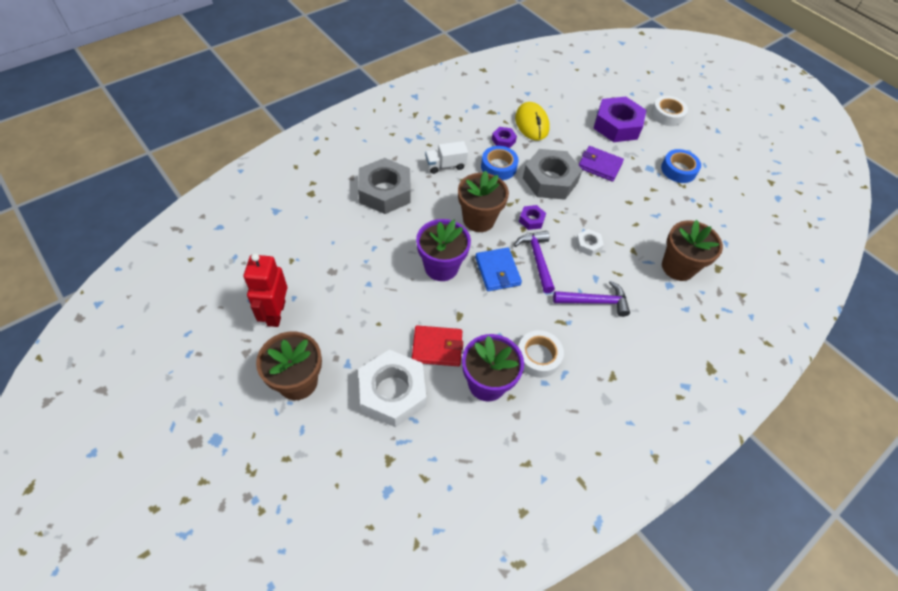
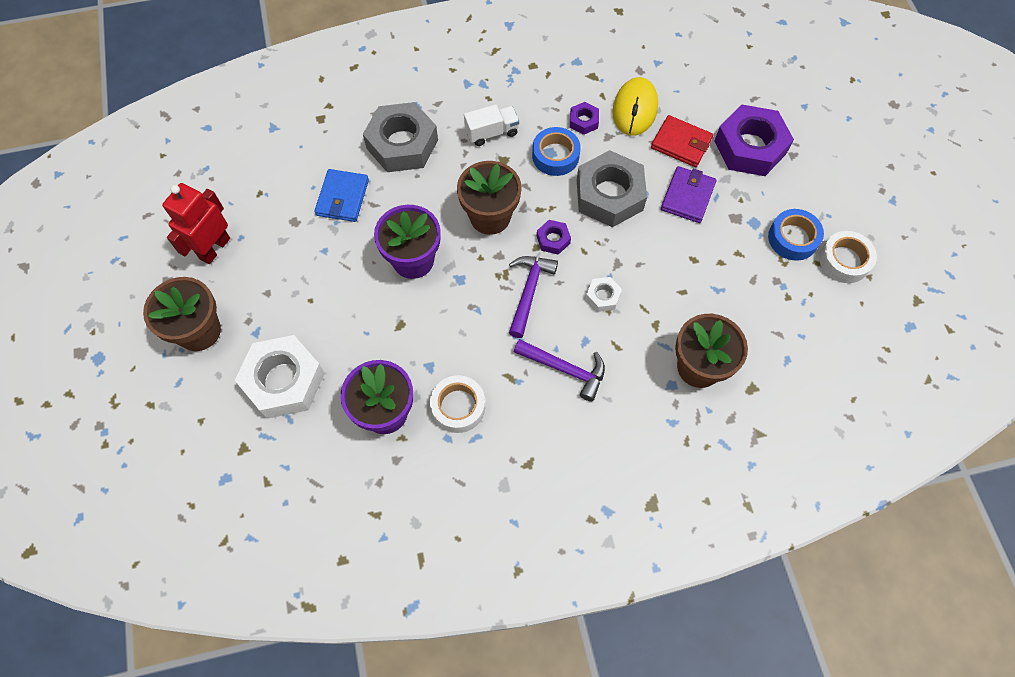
camera: 30 degrees right, 10 degrees up
(437, 347) = (356, 351): red wallet -> red wallet (681, 143)
(445, 165) = (492, 132): white truck -> white truck turned 150 degrees clockwise
(497, 271) = (473, 289): blue wallet -> blue wallet (342, 197)
(599, 165) = (687, 196): purple wallet -> purple wallet turned 60 degrees clockwise
(667, 115) = (833, 153): white tape -> white tape (844, 260)

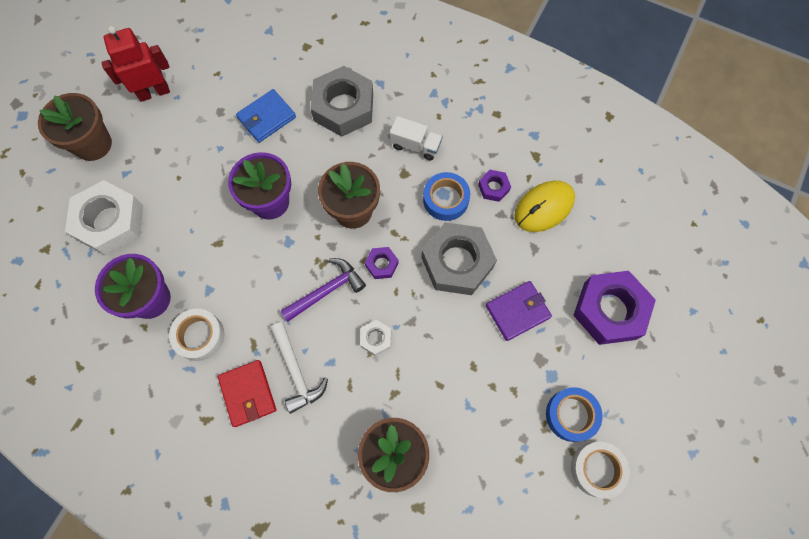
camera: 40 degrees right, 5 degrees up
(565, 369) = (296, 371): purple hammer -> white hammer
(681, 143) = (554, 264): red wallet -> red wallet (248, 393)

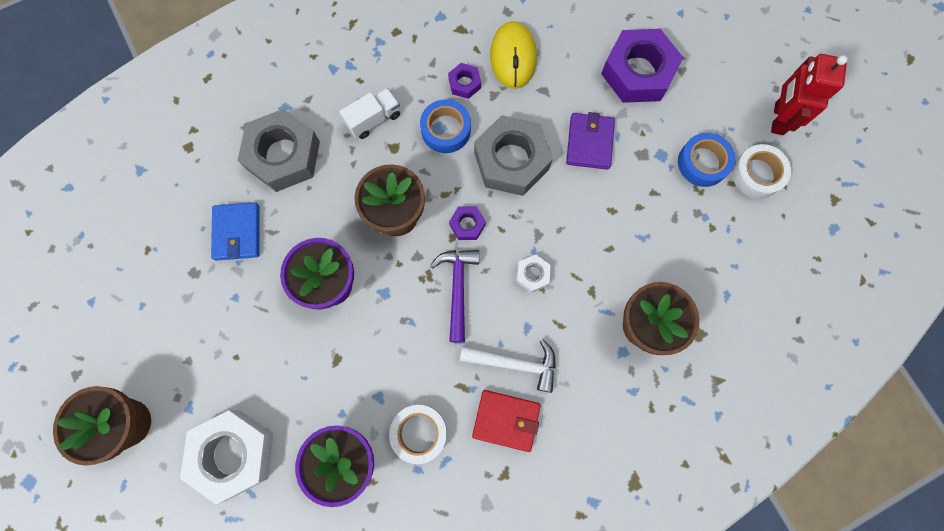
camera: 55 degrees left, 5 degrees up
(154, 92) = (117, 325): red robot -> red robot (778, 118)

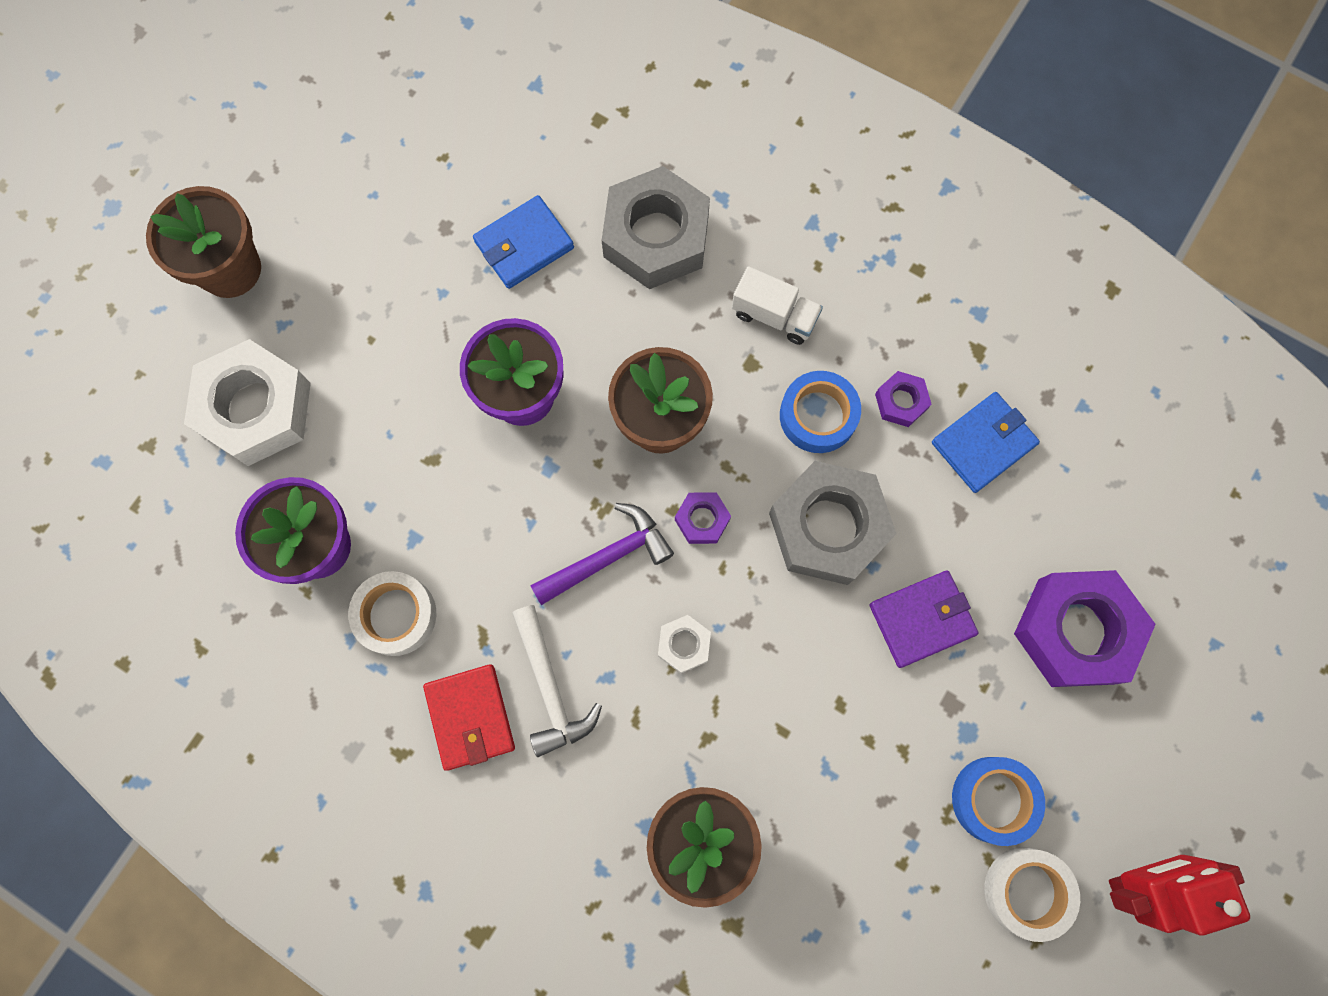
camera: 60 degrees right, 0 degrees up
(513, 57) = (983, 444): yellow mouse -> blue wallet

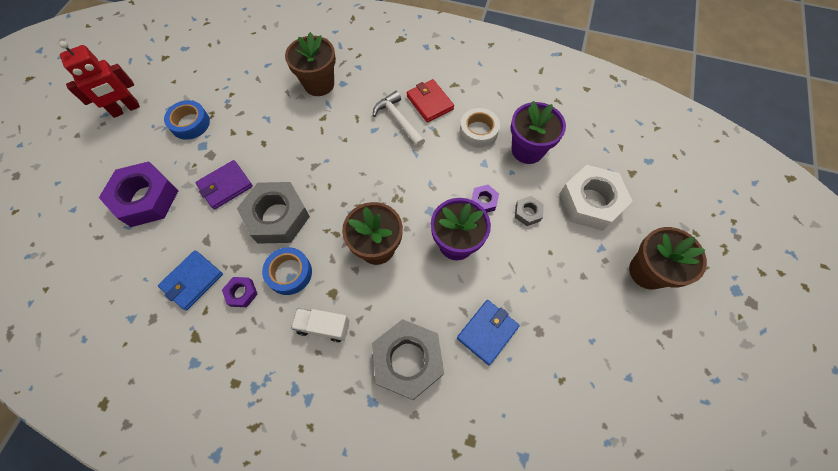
camera: 165 degrees right, 10 degrees down
(376, 418) = (527, 213): none -> grey nut
(608, 557) = (387, 177): purple hammer -> none
(684, 645) = (341, 150): white nut -> none
(702, 519) = (344, 205): purple nut -> purple nut (483, 201)
(1027, 891) = (176, 96): white tape -> none

